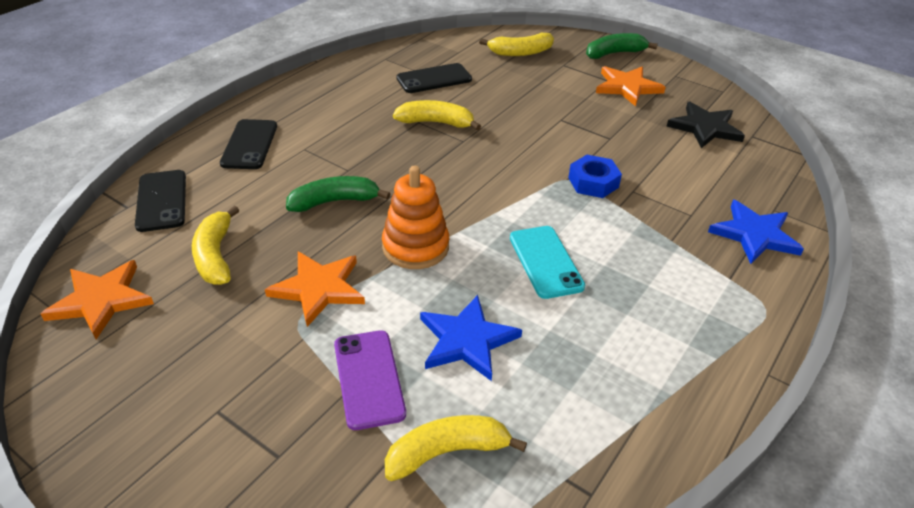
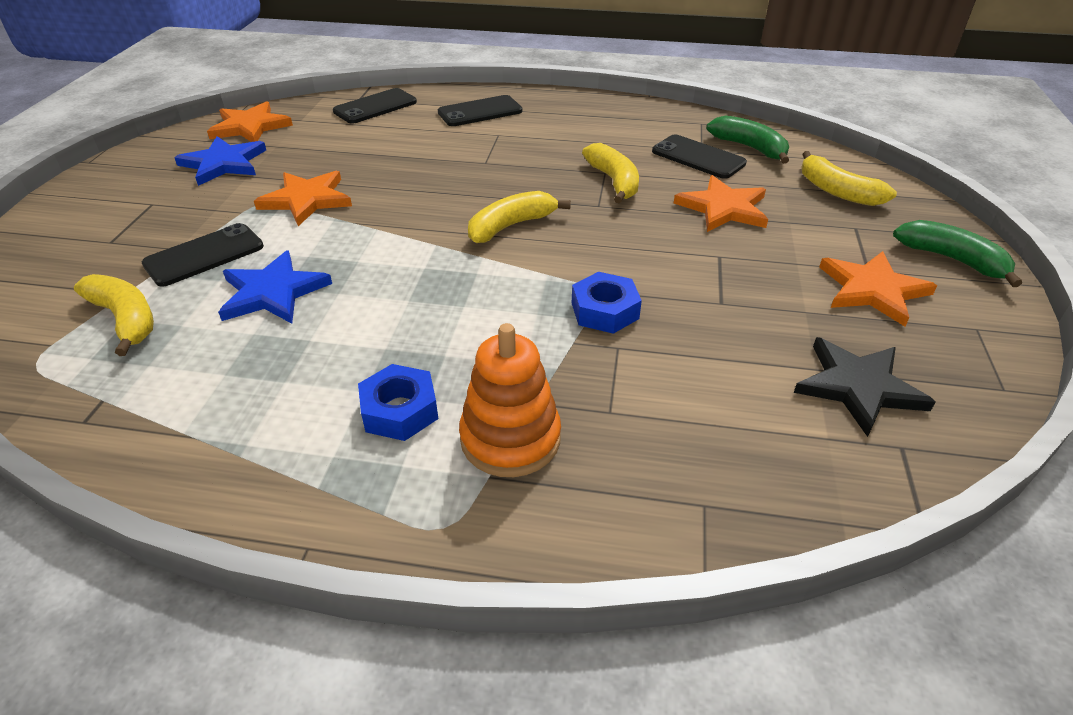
camera: 65 degrees right, 0 degrees up
(215, 256) = (322, 147): yellow banana -> yellow banana (511, 226)
(334, 201) = (431, 170): green banana -> green banana (749, 148)
(368, 379) = (204, 255): purple phone -> black phone
(415, 247) = (394, 228): orange stacking toy -> orange stacking toy (510, 438)
(508, 96) = (723, 208): none -> orange star
(546, 262) = (422, 311): turquoise phone -> none
(655, 301) = (400, 410): none -> blue nut
(754, 234) = (615, 488): blue star -> blue star (224, 163)

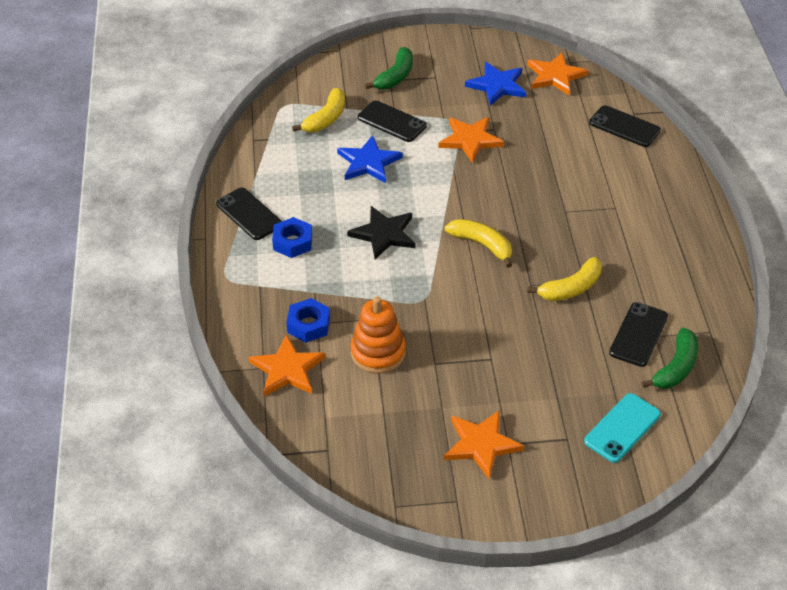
camera: 75 degrees right, 5 degrees up
(480, 112) = (650, 187): black phone -> black phone (249, 214)
(510, 438) = (286, 288): orange stacking toy -> orange stacking toy (378, 352)
(604, 310) = (405, 307): blue nut -> blue nut (308, 325)
(723, 208) = (560, 356): orange star -> orange star (287, 369)
(837, 191) = (622, 428): yellow banana -> turquoise phone
(858, 387) = (373, 432): black star -> black star (384, 234)
(952, 259) = (543, 496): green banana -> green banana (395, 76)

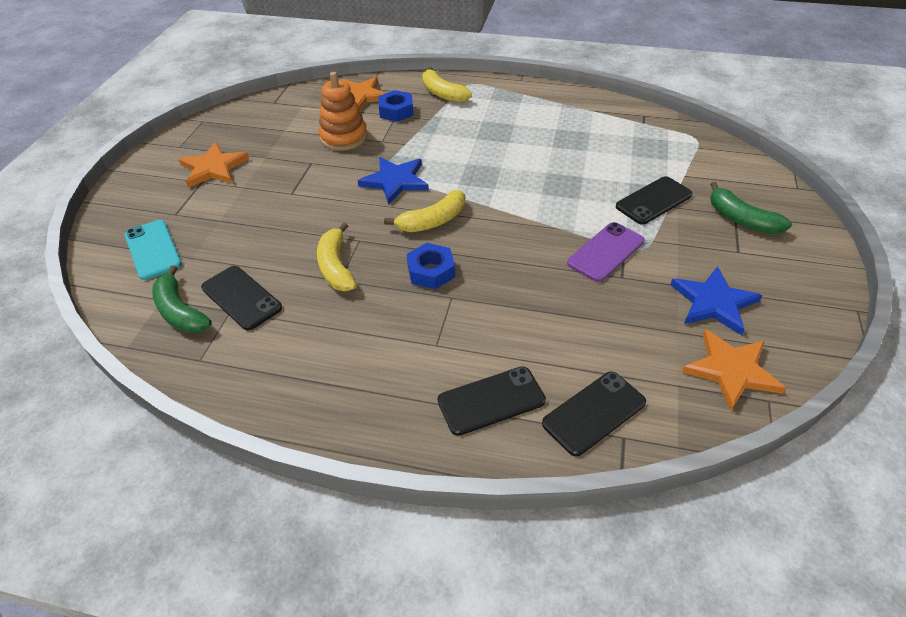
camera: 110 degrees right, 0 degrees up
(249, 214) = (540, 101): black phone -> black phone (491, 400)
(292, 242) = (495, 117): blue nut -> blue nut (431, 271)
(326, 118) = (668, 159): yellow banana -> yellow banana (442, 93)
(368, 162) = (589, 173): blue star -> blue star (395, 181)
(384, 234) = (480, 164): black star -> none
(470, 140) = (605, 252): orange star -> purple phone

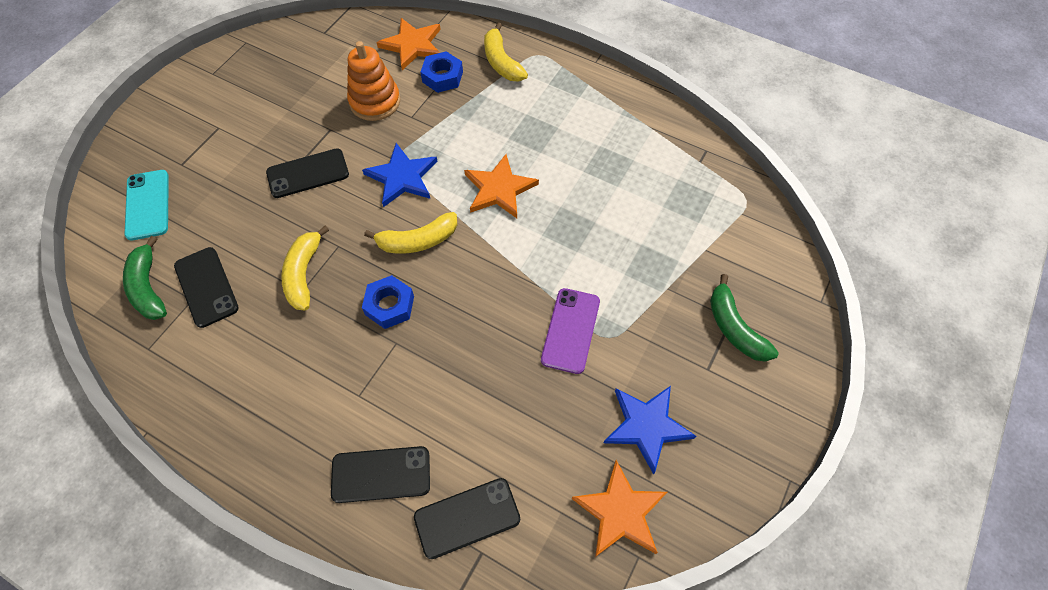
camera: 15 degrees right, 15 degrees up
(213, 168) = (235, 112): orange star -> orange star (499, 189)
(605, 252) = (570, 330): purple phone -> purple phone turned 45 degrees counterclockwise
(654, 201) = (654, 276): black phone -> black phone (308, 174)

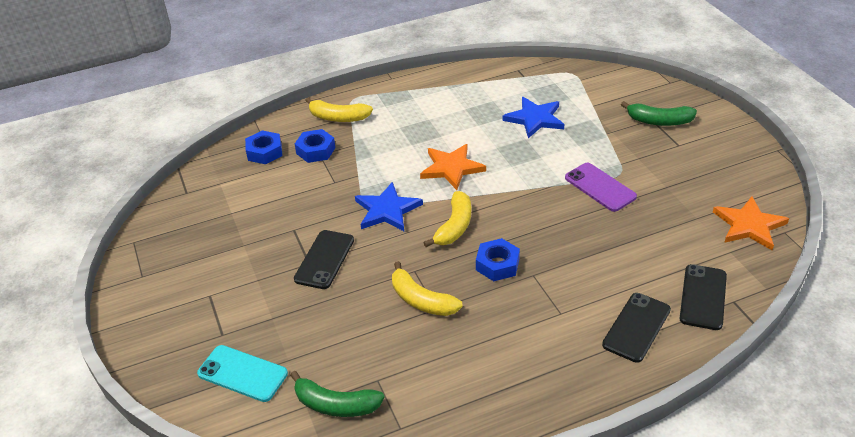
camera: 50 degrees left, 20 degrees down
(206, 287) = (374, 365): black phone -> none
(375, 102) = (296, 194): orange stacking toy -> none
(412, 45) = (265, 152): orange star -> blue nut
(646, 426) = (698, 187): blue star -> blue star (535, 119)

